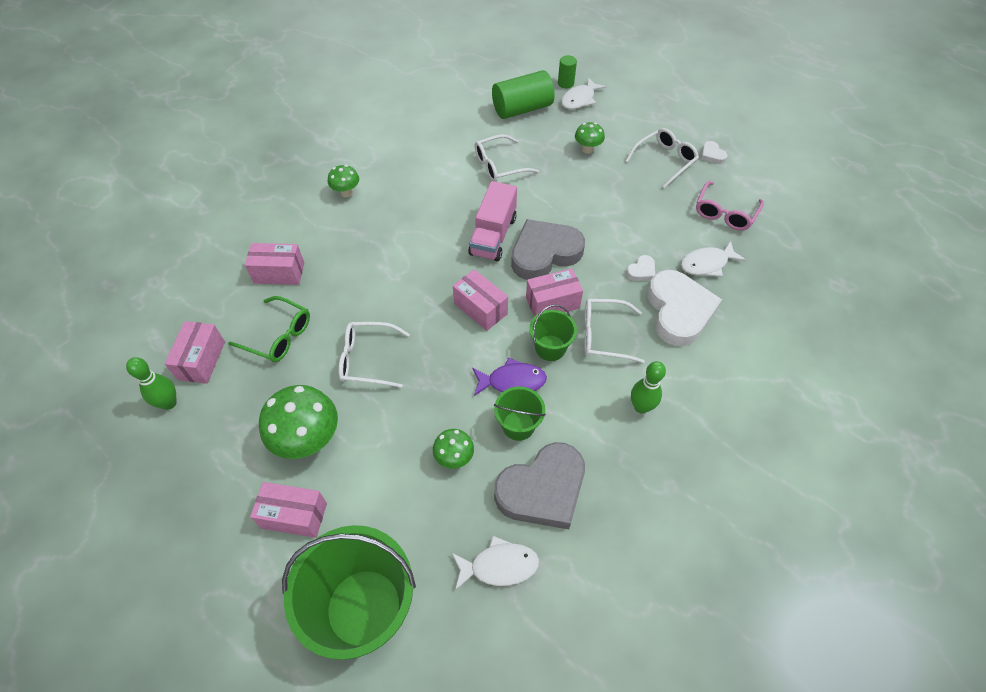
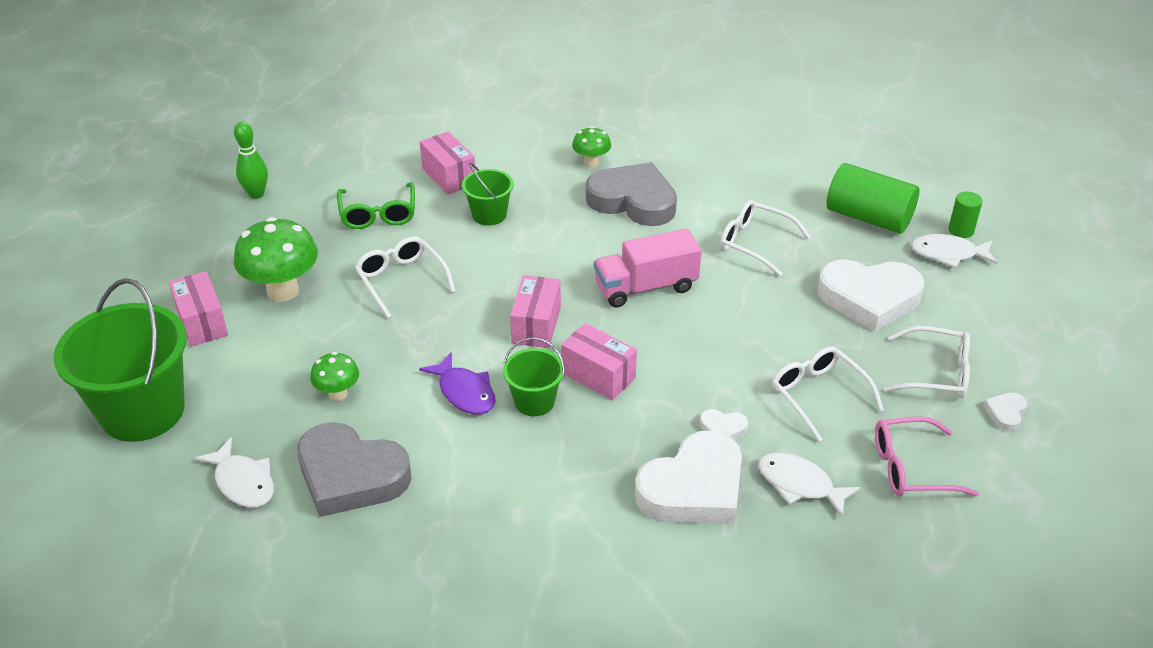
camera: 55 degrees right, 15 degrees down
(202, 360) = (313, 187): pink box -> none
(518, 425) = (413, 422): green bucket -> green bucket (489, 215)
(544, 253) = (663, 337): grey heart -> grey heart (633, 201)
(587, 149) = (869, 298): green mushroom -> white heart
(603, 335) = (592, 437): white glasses -> white glasses (818, 395)
(641, 407) = (521, 511): green bowling pin -> none

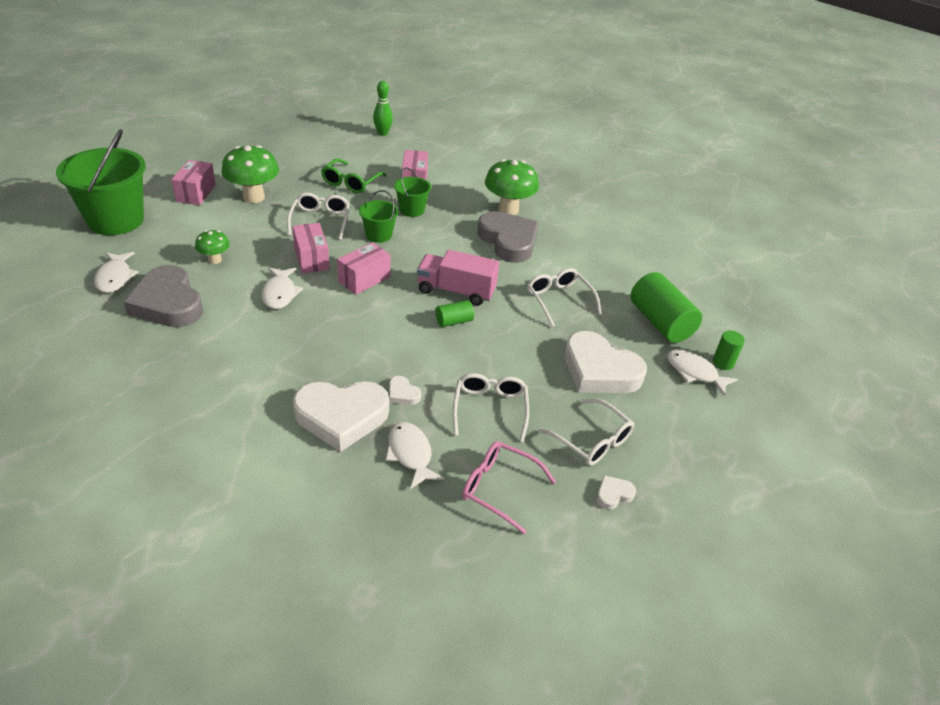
camera: 30 degrees right, 0 degrees up
(256, 194) = (301, 146): green bowling pin -> green bowling pin (382, 133)
(464, 392) = (280, 293): purple fish -> white fish
(534, 401) = (311, 318): green bucket -> green bucket (378, 235)
(591, 163) = (508, 209): green mushroom -> green mushroom, size x1.85
(598, 375) = (365, 324): pink box -> pink box (311, 259)
(682, 322) = (454, 321): none -> green cylinder

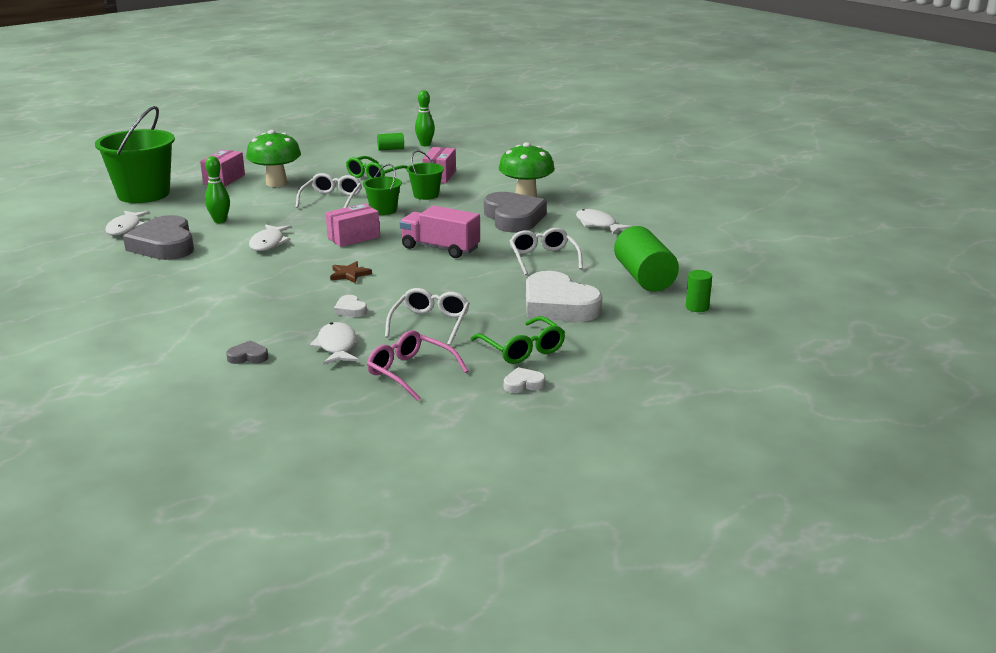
camera: 15 degrees right, 15 degrees down
(215, 260) = (220, 221): green mushroom -> green bowling pin
(311, 259) = (310, 223): pink box -> none
(324, 481) = (248, 356): none -> grey heart
(341, 417) = (285, 320): white heart -> none
(381, 338) = (349, 274): none -> brown star
(454, 321) = (427, 267): green cylinder -> green cylinder (391, 149)
(592, 441) = (522, 349): white glasses -> green glasses
(694, 372) = (660, 312): white fish -> white fish (598, 224)

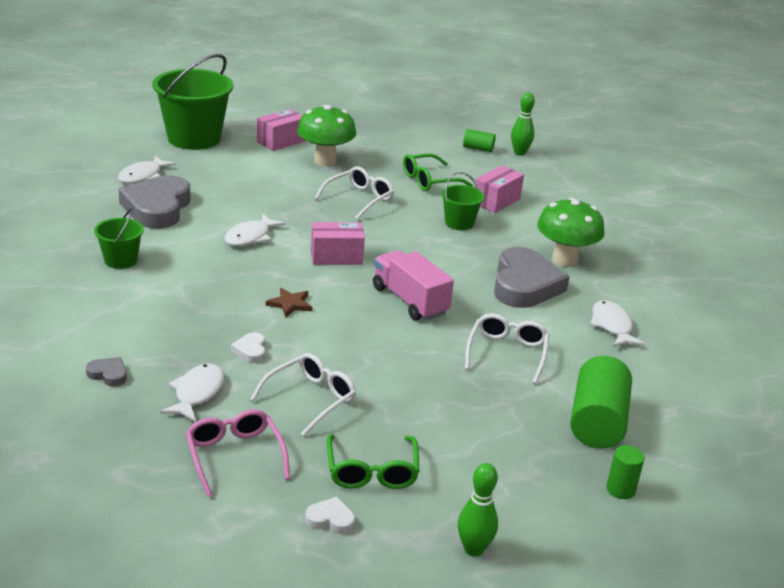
camera: 25 degrees right, 5 degrees up
(220, 221) = (231, 193): green bowling pin -> green bowling pin (473, 549)
(383, 210) = (398, 230): green bucket -> green bucket (120, 260)
(558, 305) = (464, 425): white heart -> none

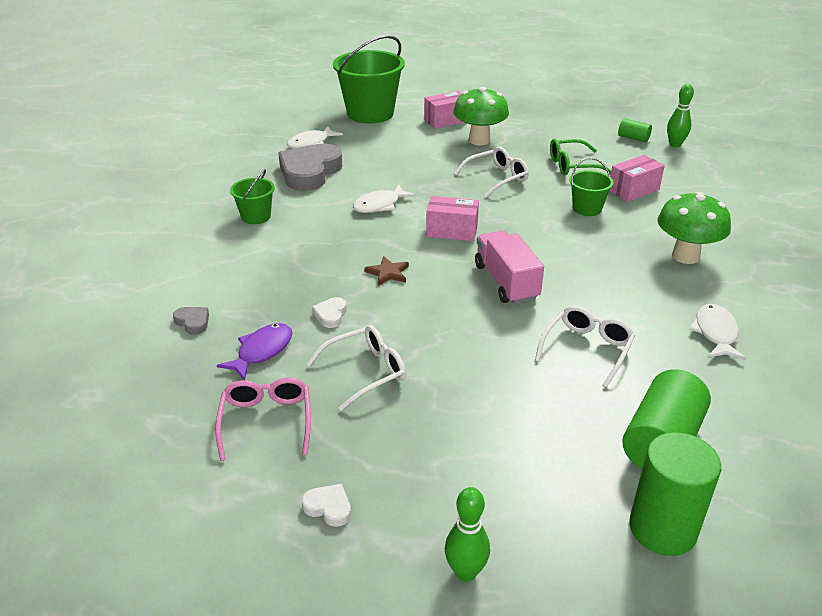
camera: 20 degrees right, 5 degrees up
(197, 393) = (262, 351): white fish -> purple fish
(372, 471) = (393, 460): green glasses -> none
(525, 285) = (633, 278): grey heart -> none
(620, 489) = (662, 529): green cylinder -> green cylinder, size x1.98

